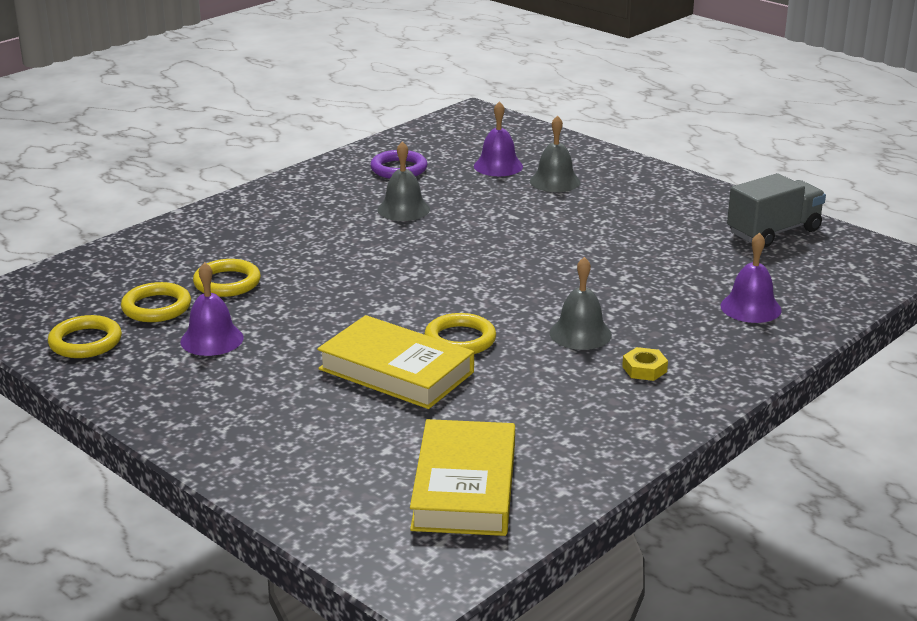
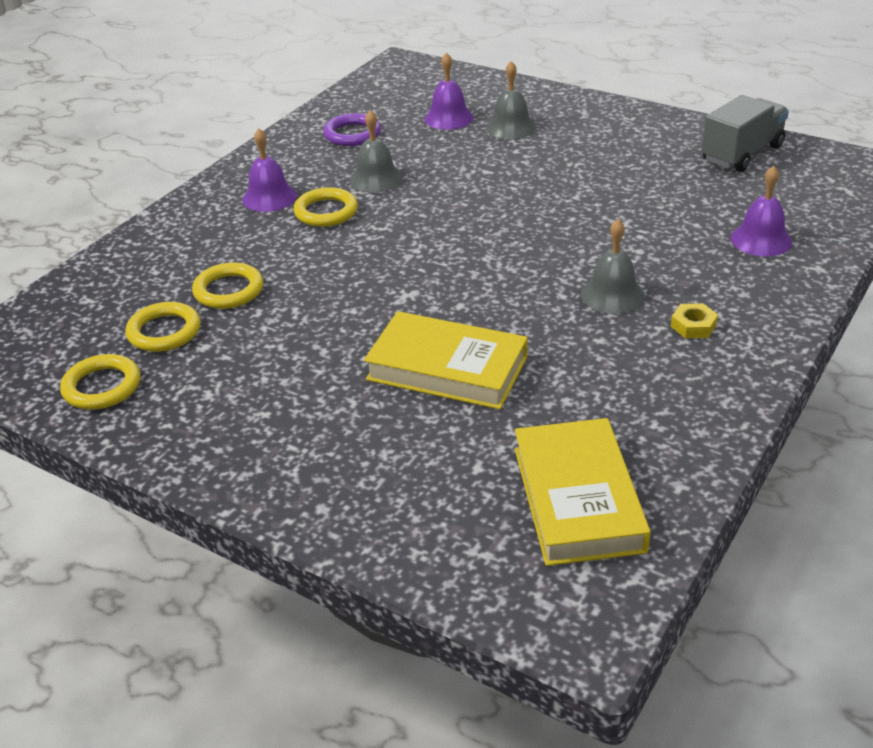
camera: 10 degrees left, 10 degrees up
(212, 339) = (238, 361): purple bell -> purple bell (269, 197)
(460, 339) = (496, 320): yellow ring -> yellow ring (326, 212)

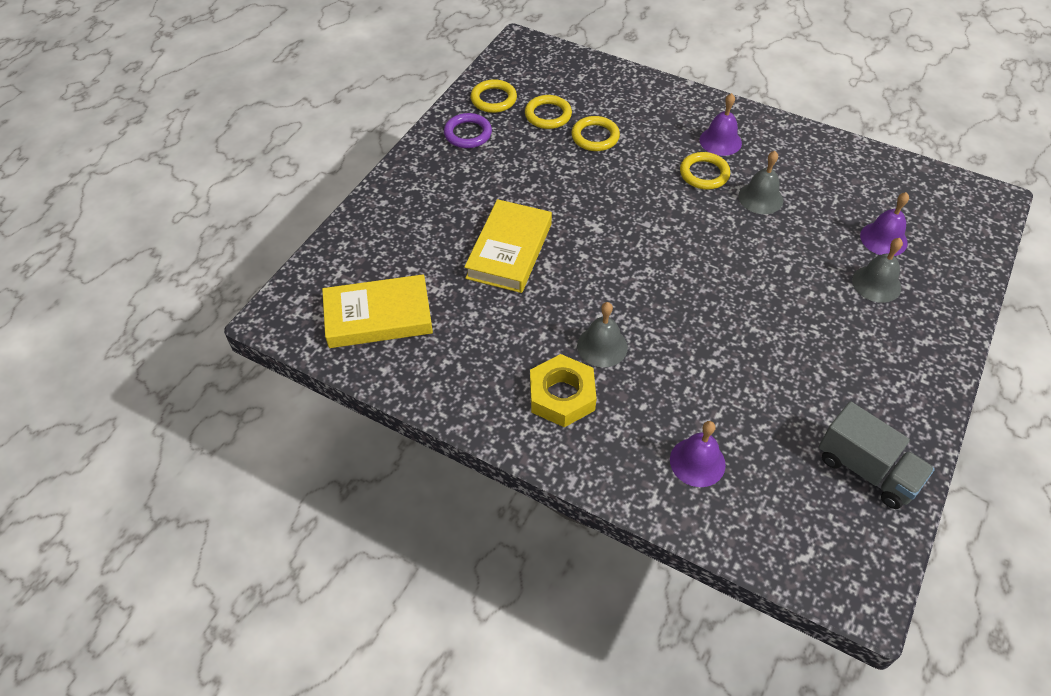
camera: 85 degrees right, 15 degrees up
(352, 134) = (835, 178): purple ring -> purple ring (468, 134)
(693, 326) = (562, 396): yellow nut -> yellow nut, size x2.00

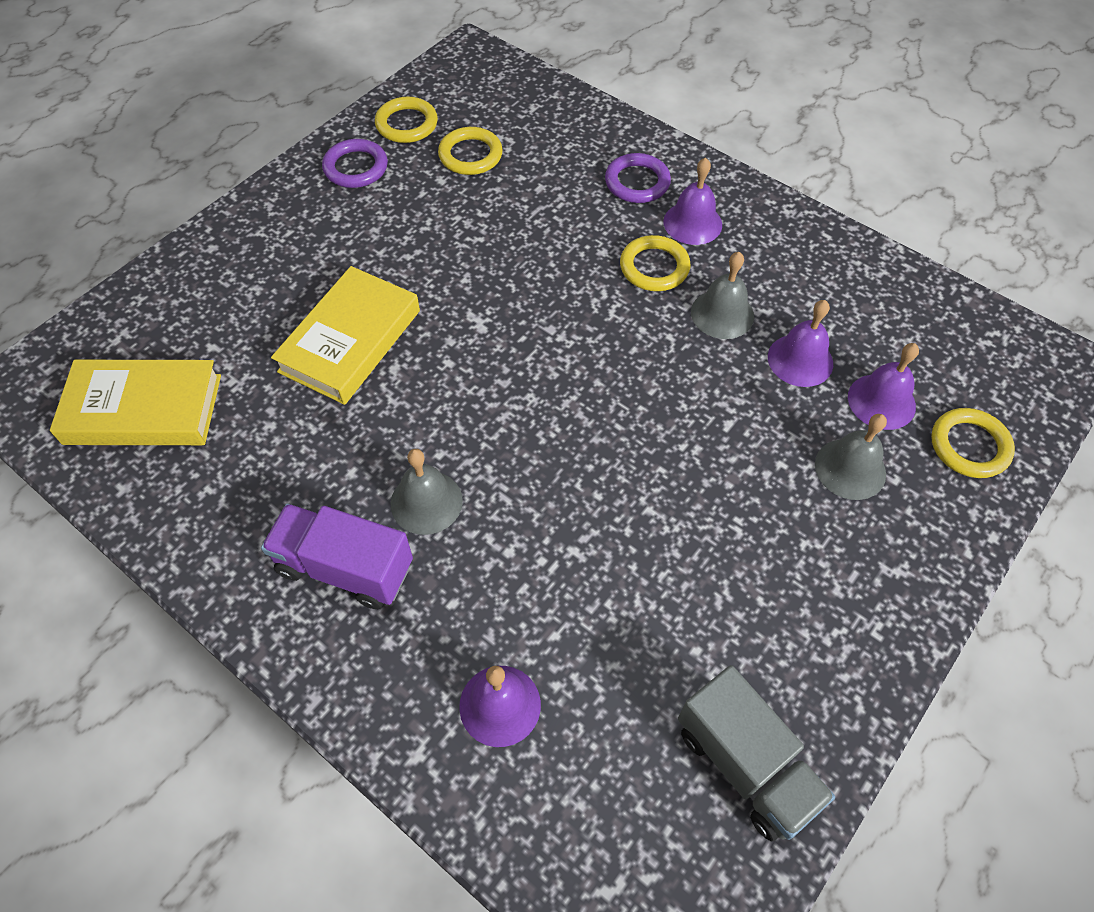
camera: 10 degrees right, 5 degrees up
(562, 396) = (345, 568): yellow nut -> purple truck
(595, 137) = (523, 194): yellow ring -> yellow ring (969, 446)
(672, 119) = (637, 182): none -> purple ring
(822, 220) = (800, 360): none -> purple bell

